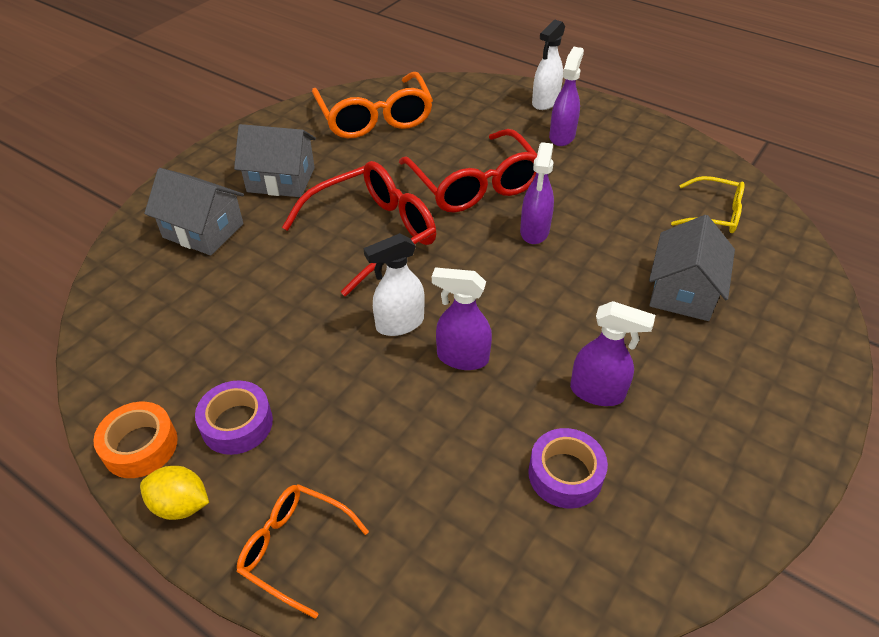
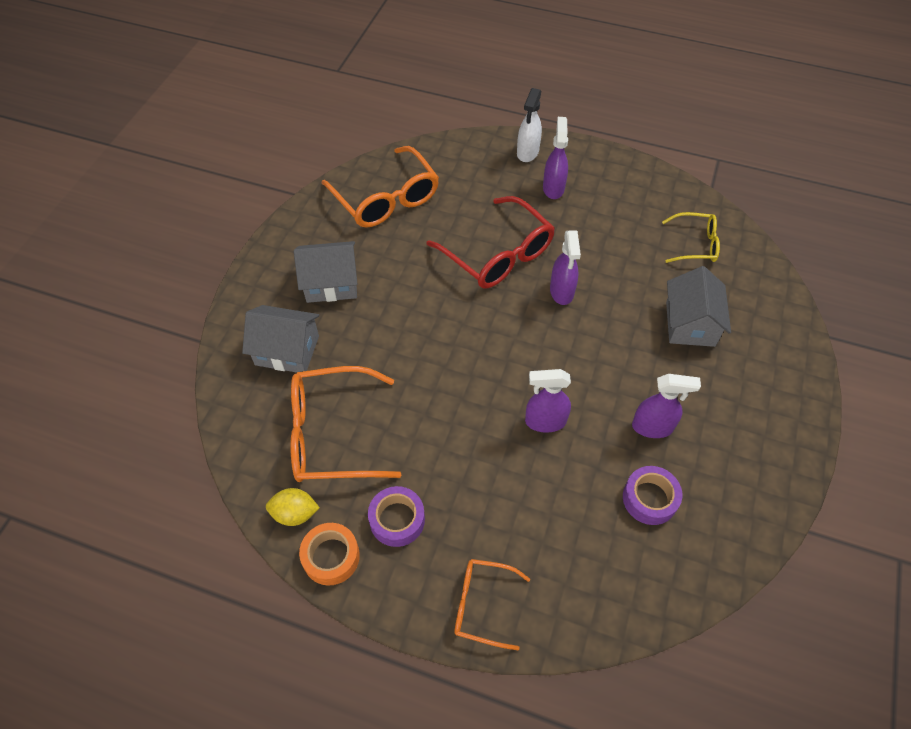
camera: 15 degrees left, 10 degrees up
(180, 505) = (385, 594): yellow lemon -> yellow lemon (295, 513)
(208, 319) = (331, 434): none -> orange glasses
(373, 234) = (433, 322): red glasses -> none
(399, 324) = (486, 403): white spray bottle -> none

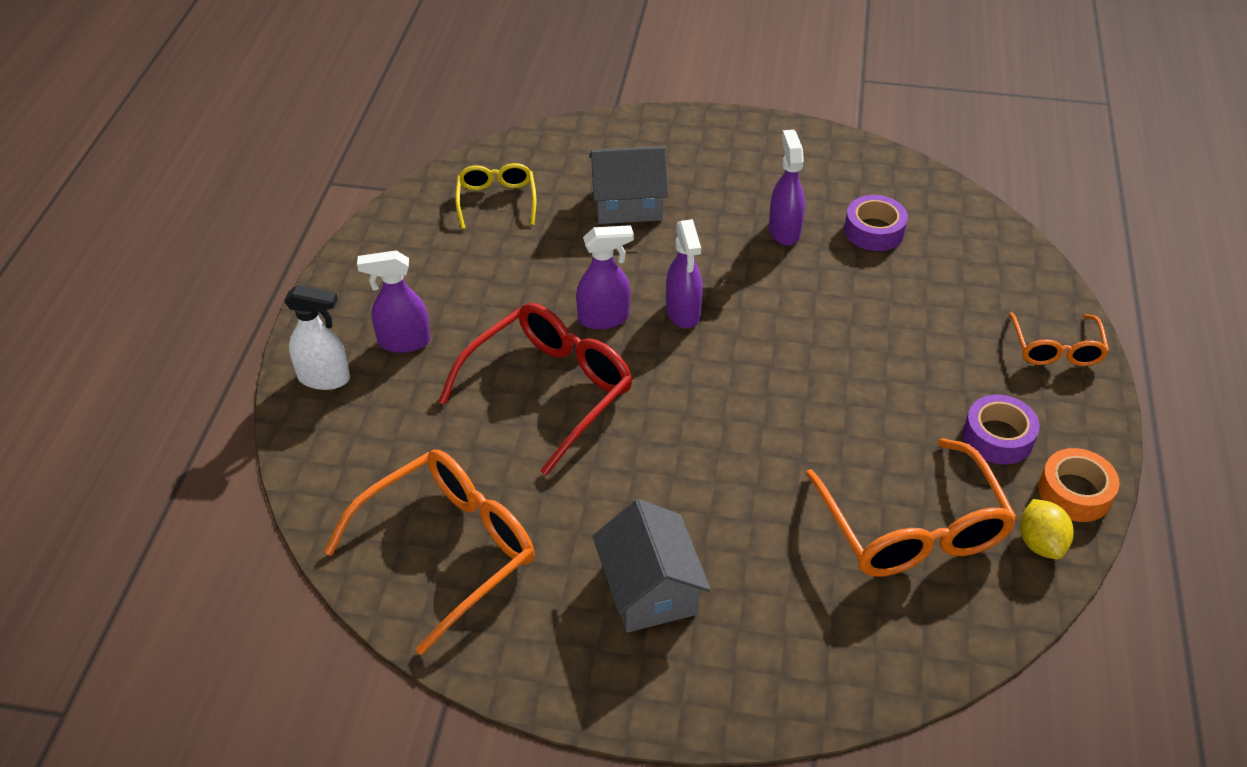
camera: 100 degrees left, 10 degrees down
(287, 350) = (795, 618): grey house -> none
(545, 421) = (810, 318): purple spray bottle -> purple spray bottle (683, 313)

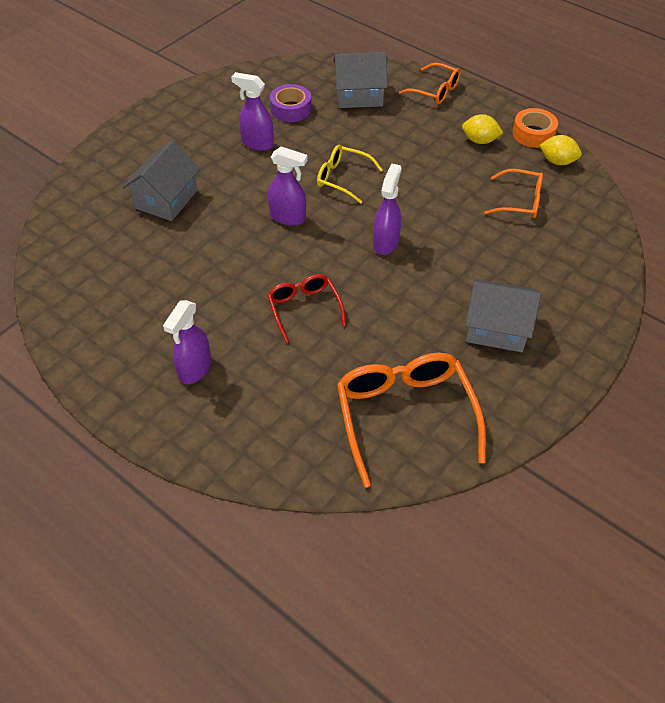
camera: 60 degrees left, 5 degrees up
(324, 378) = (193, 430): white spray bottle -> none
(496, 200) = (96, 262): yellow glasses -> yellow glasses (342, 178)
(549, 390) = (304, 308): red glasses -> red glasses, size x0.57
(604, 318) = (262, 255): purple spray bottle -> purple spray bottle (386, 242)
(912, 529) = (520, 201): orange glasses -> orange glasses, size x0.57
(965, 279) = (359, 95): none -> grey house
(998, 437) = (479, 141): purple tape -> yellow lemon

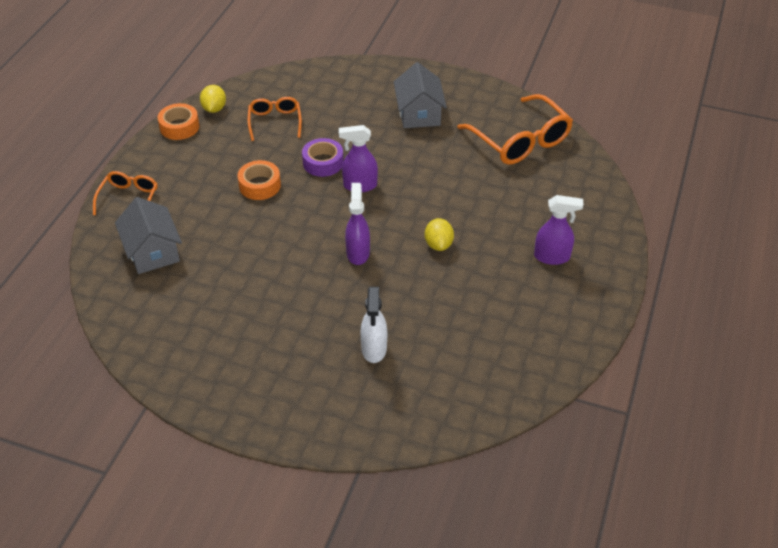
camera: 110 degrees left, 5 degrees down
(166, 199) = (374, 349): grey house -> white spray bottle
(257, 143) = (260, 307): purple spray bottle -> none
(291, 109) = (193, 298): purple tape -> purple tape (323, 162)
(304, 308) = (457, 214): red glasses -> none
(342, 178) = (289, 231): yellow glasses -> none
(405, 415) = (520, 141): orange glasses -> orange glasses turned 90 degrees counterclockwise
(418, 171) = (260, 185): none -> orange tape
(479, 141) = (201, 156): yellow lemon -> yellow lemon (438, 244)

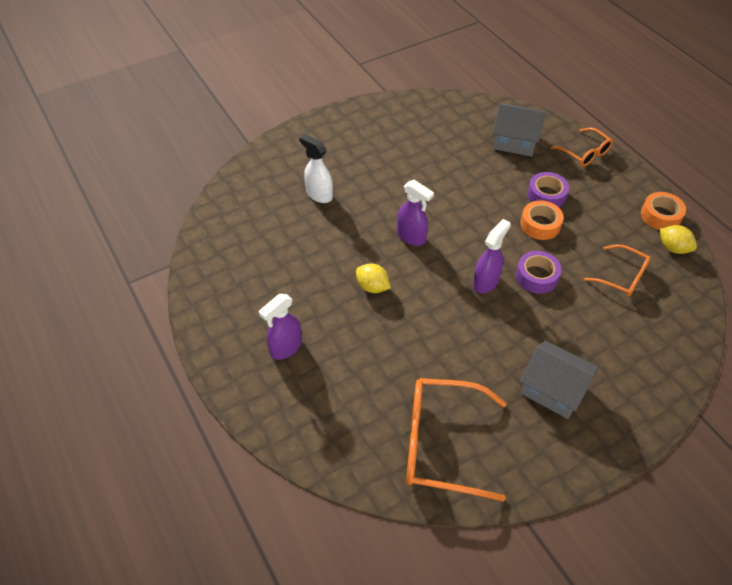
camera: 130 degrees right, 5 degrees up
(216, 197) = (546, 195): none -> purple tape

